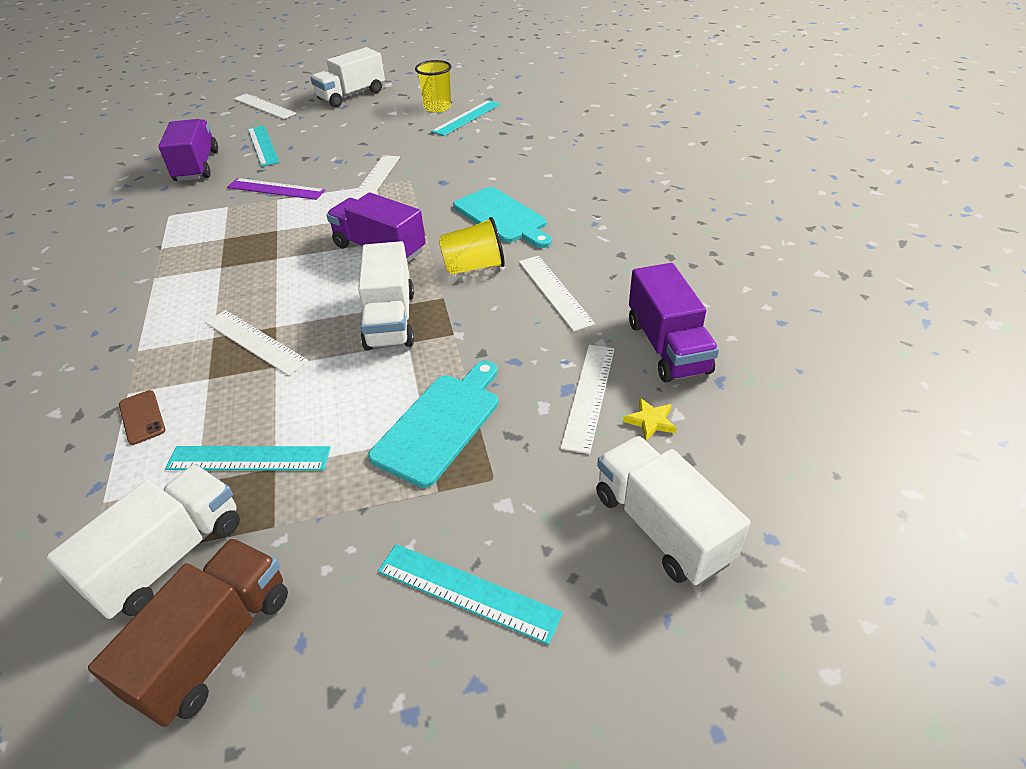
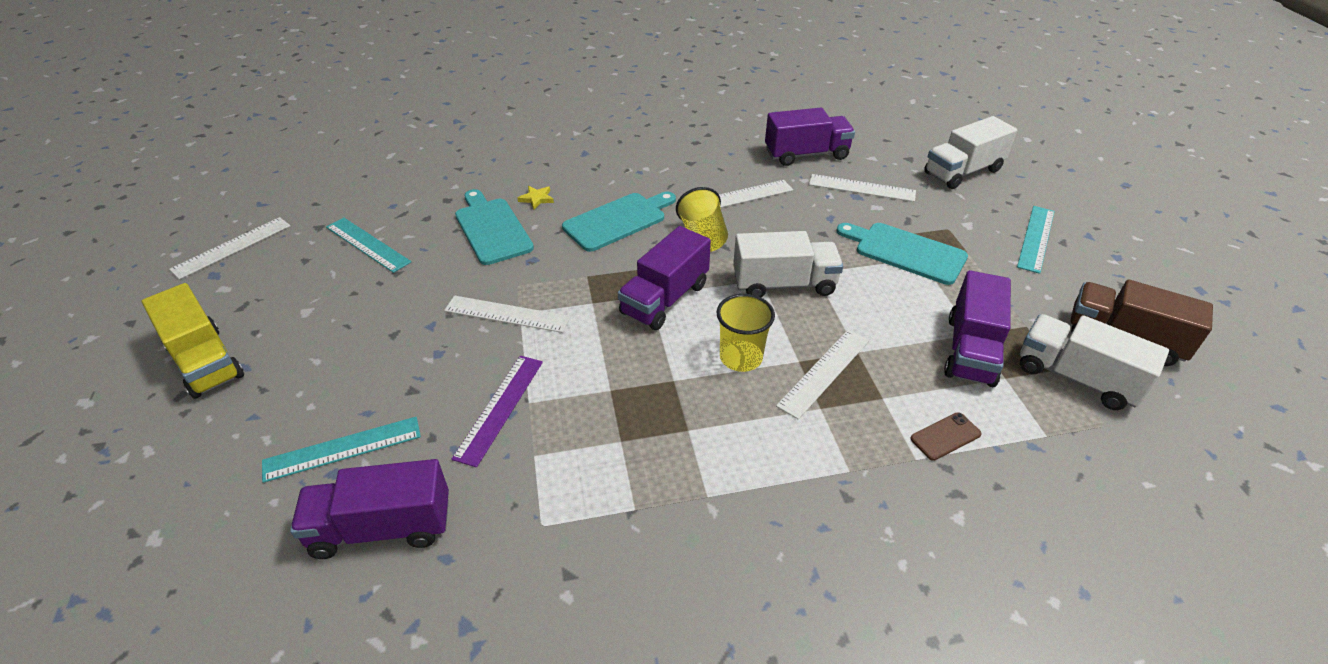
camera: 90 degrees left, 0 degrees up
(249, 458) = (970, 350): turquoise ruler -> purple truck
(264, 106) = (167, 477): white ruler -> white ruler (232, 247)
(351, 95) = (205, 362): white truck -> yellow truck
(437, 107) = (317, 270): yellow cup -> yellow cup (741, 357)
(487, 160) = (492, 228): none -> turquoise cutting board
(650, 421) = (880, 167): yellow star -> yellow star (536, 199)

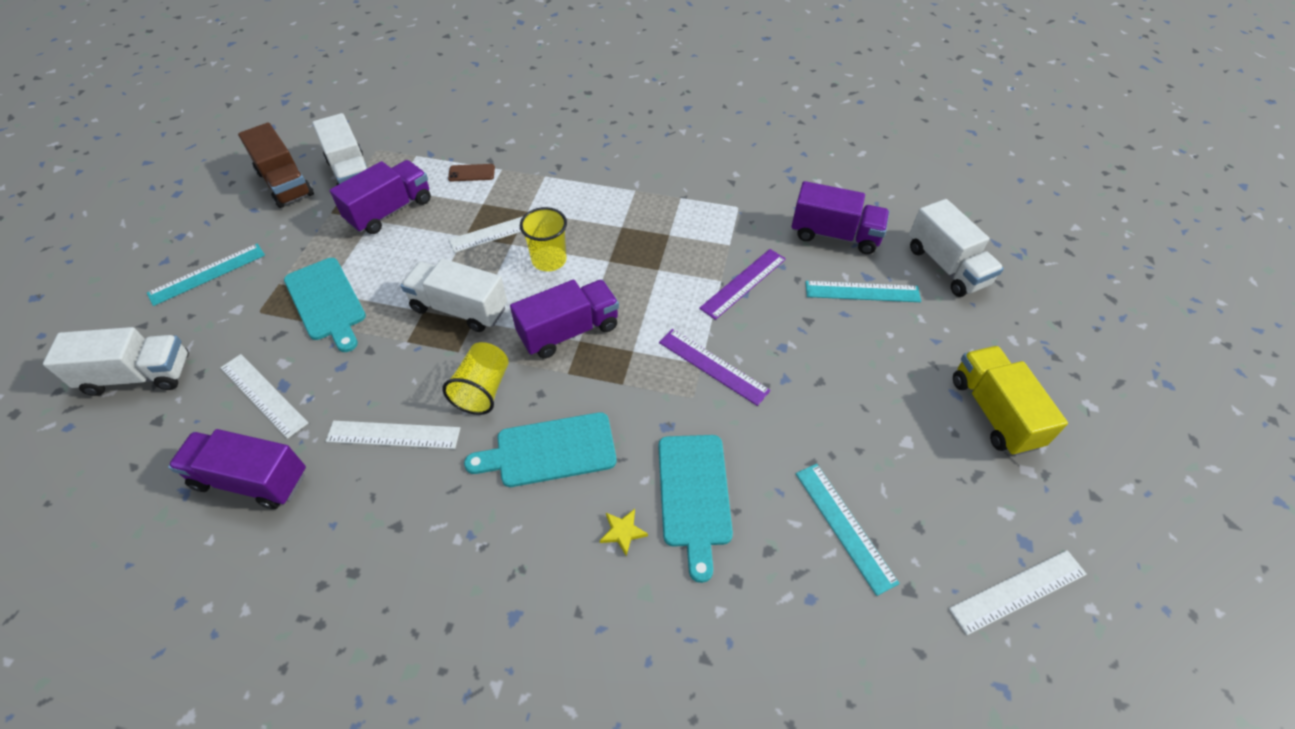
camera: 155 degrees left, 10 degrees up
(209, 533) = (946, 266): none -> white truck
(507, 314) = (713, 366): white ruler -> purple ruler

